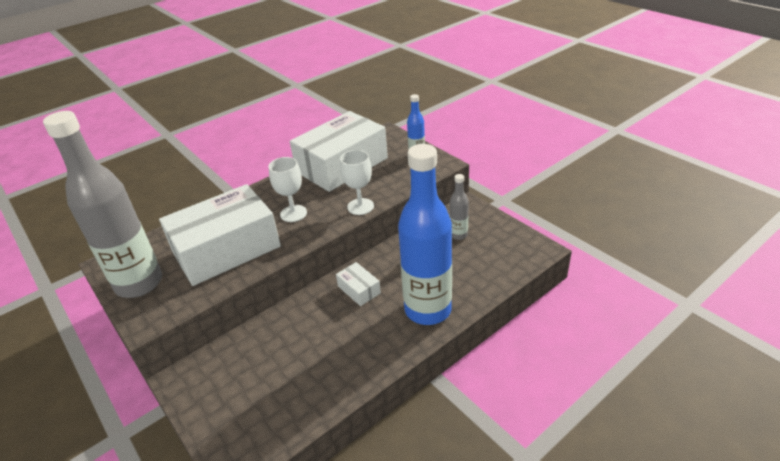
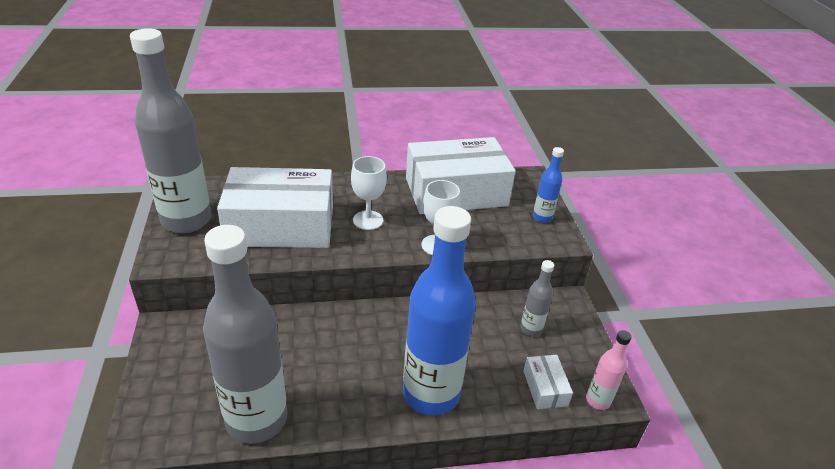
camera: 25 degrees right, 0 degrees up
(318, 396) = (256, 419): none -> grey bottle
(359, 289) = (381, 332): white box -> white box (545, 388)
(534, 256) = (598, 400): none -> pink bottle

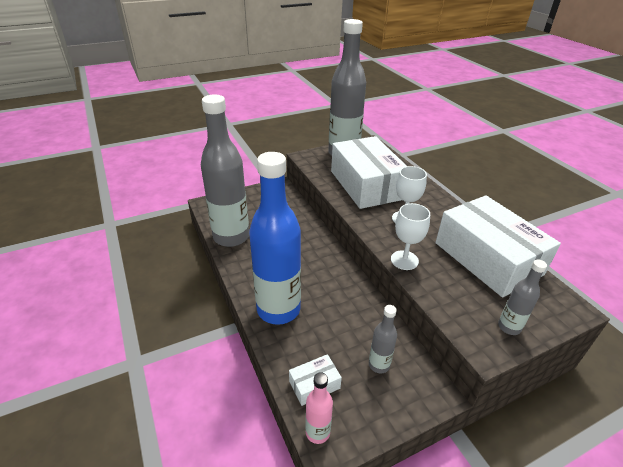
camera: 75 degrees right, 0 degrees up
(542, 217) = (509, 327): blue bottle -> grey bottle

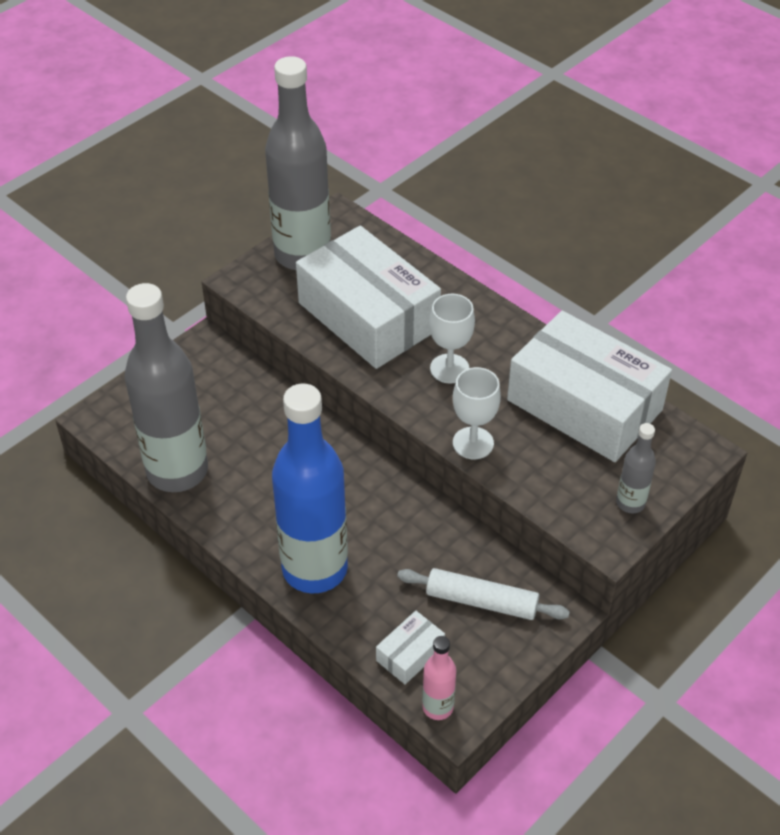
camera: 20 degrees left, 10 degrees up
(379, 365) = (481, 601): grey bottle -> white rolling pin

